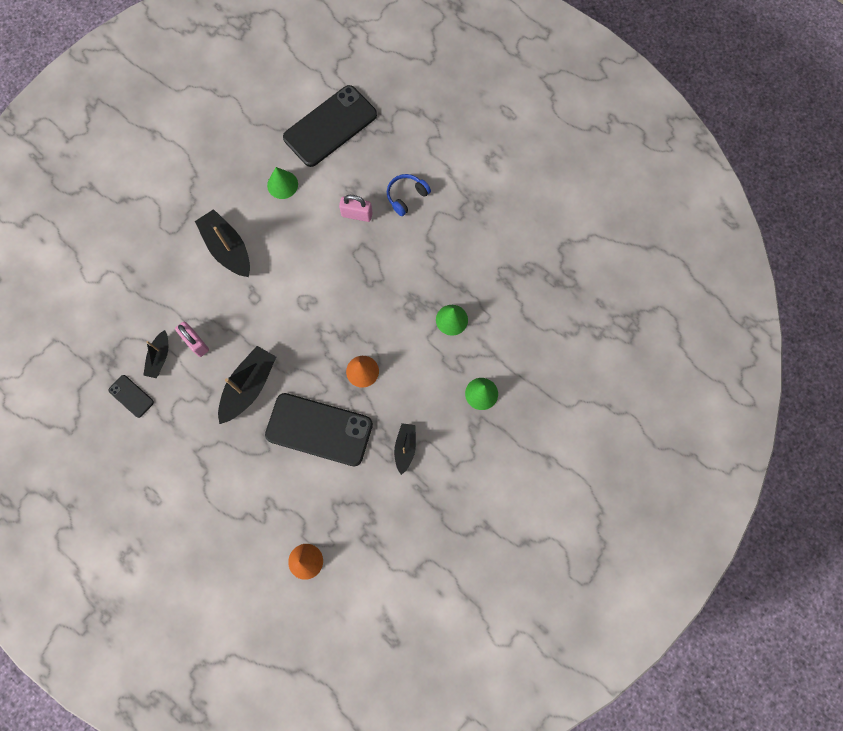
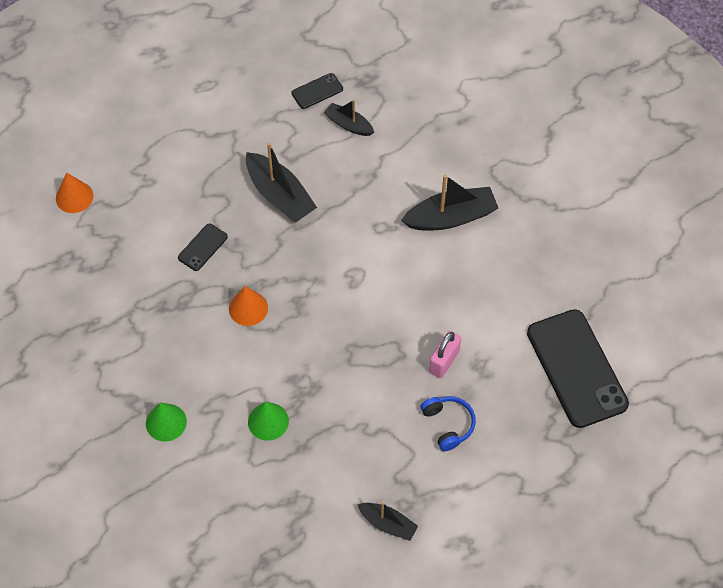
camera: 110 degrees right, 15 degrees down
(196, 343) = (351, 160): pink padlock -> none
(282, 184) = (513, 294): green cone -> none
(319, 429) = (202, 247): black phone -> black phone, size x0.45
(405, 448) = (142, 323): black boat -> black boat (388, 524)

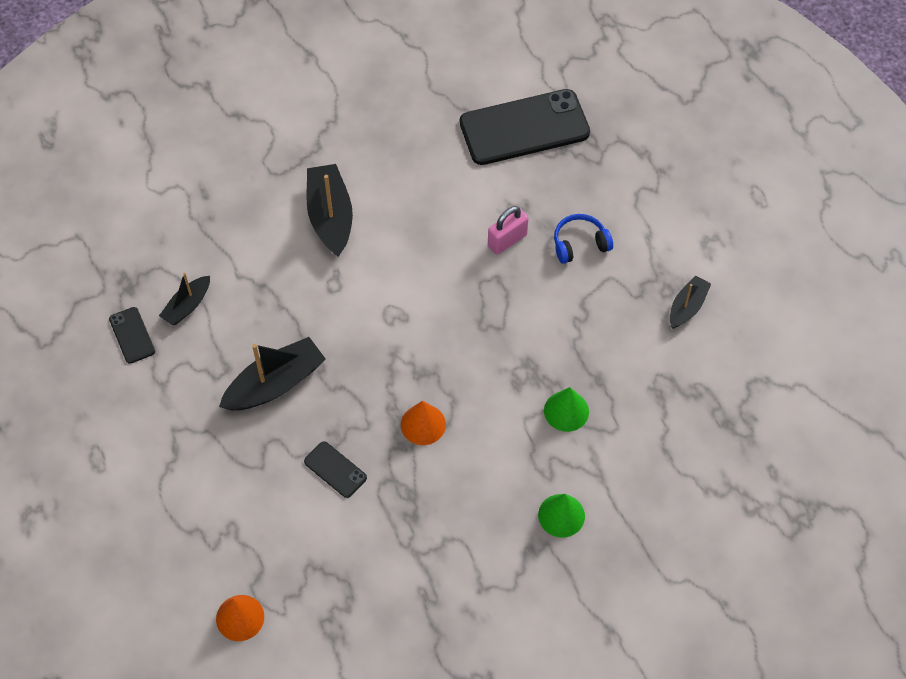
camera: 85 degrees left, 0 degrees up
(444, 361) = (507, 240): pink padlock -> pink padlock turned 75 degrees counterclockwise

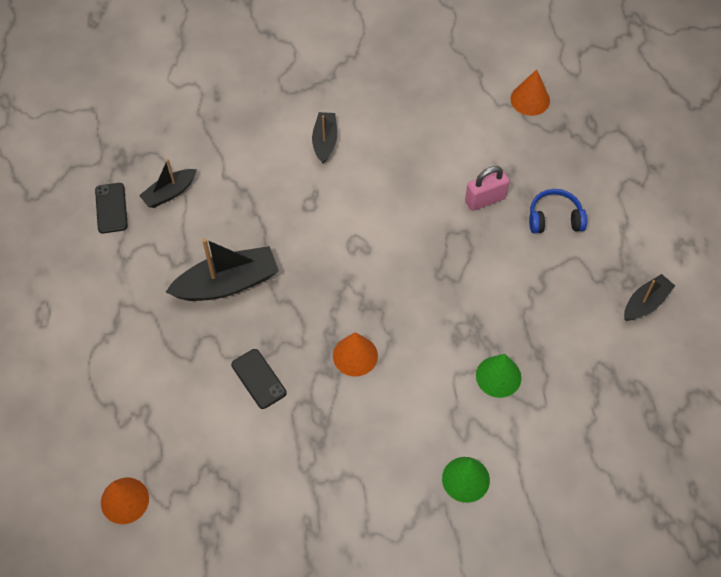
camera: 15 degrees right, 0 degrees up
(330, 217) = (325, 141): black boat -> black boat, size x0.59
(524, 128) = (530, 99): black phone -> orange cone

